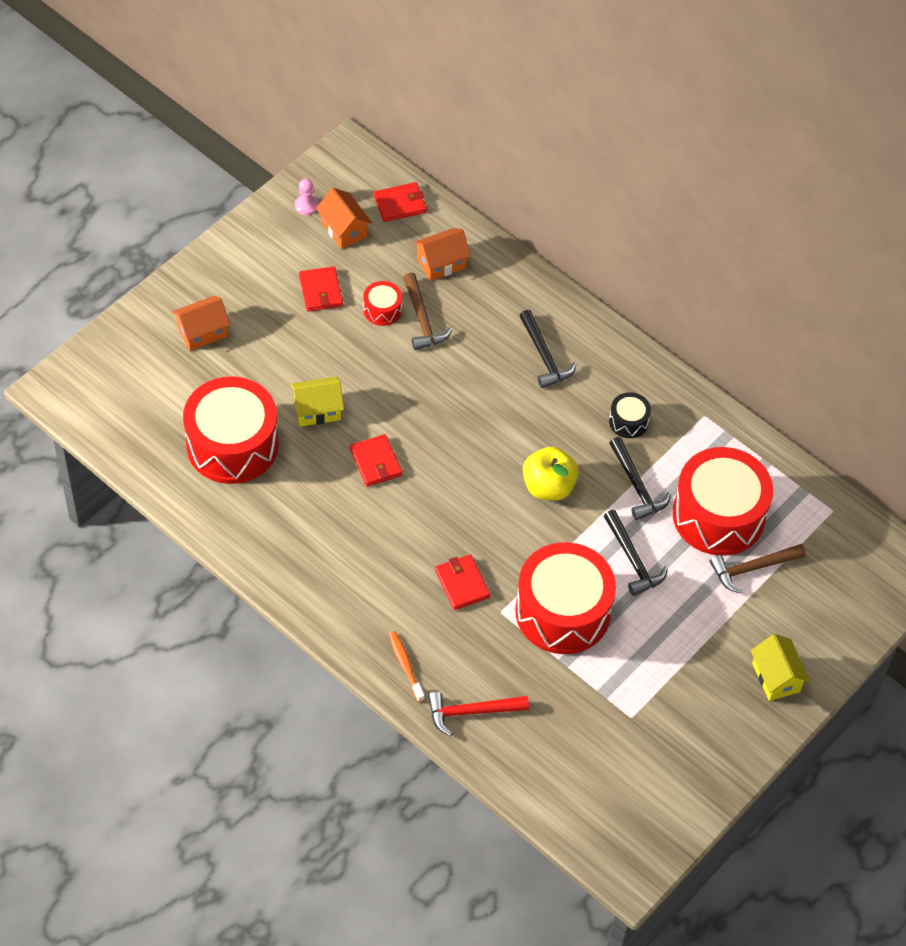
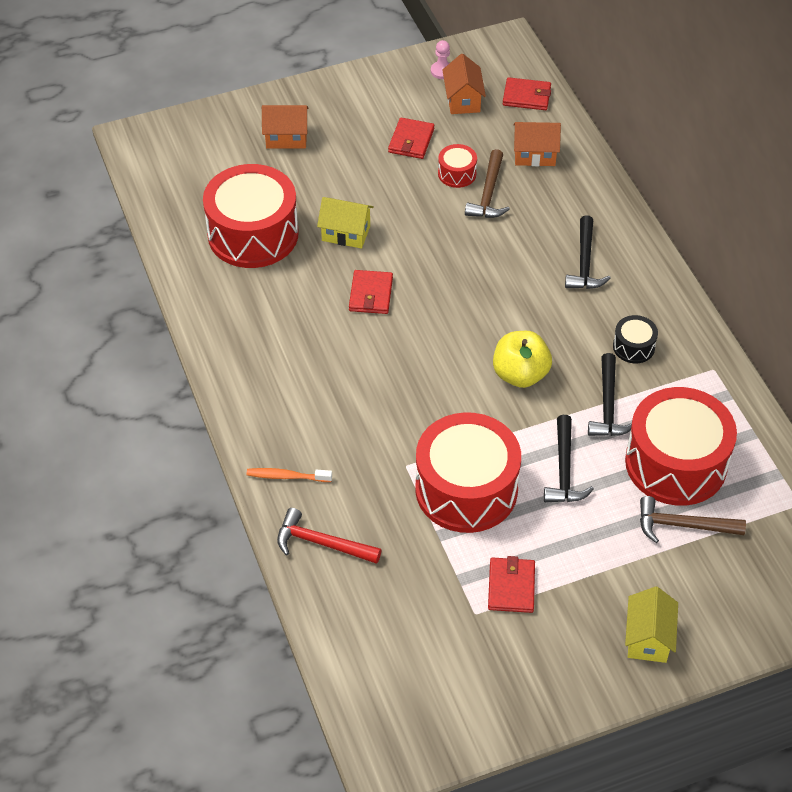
camera: 30 degrees right, 5 degrees down
(405, 665) = (286, 476): orange toothbrush -> orange toothbrush turned 90 degrees counterclockwise
(462, 584) = (385, 427): red wallet -> red wallet (511, 587)

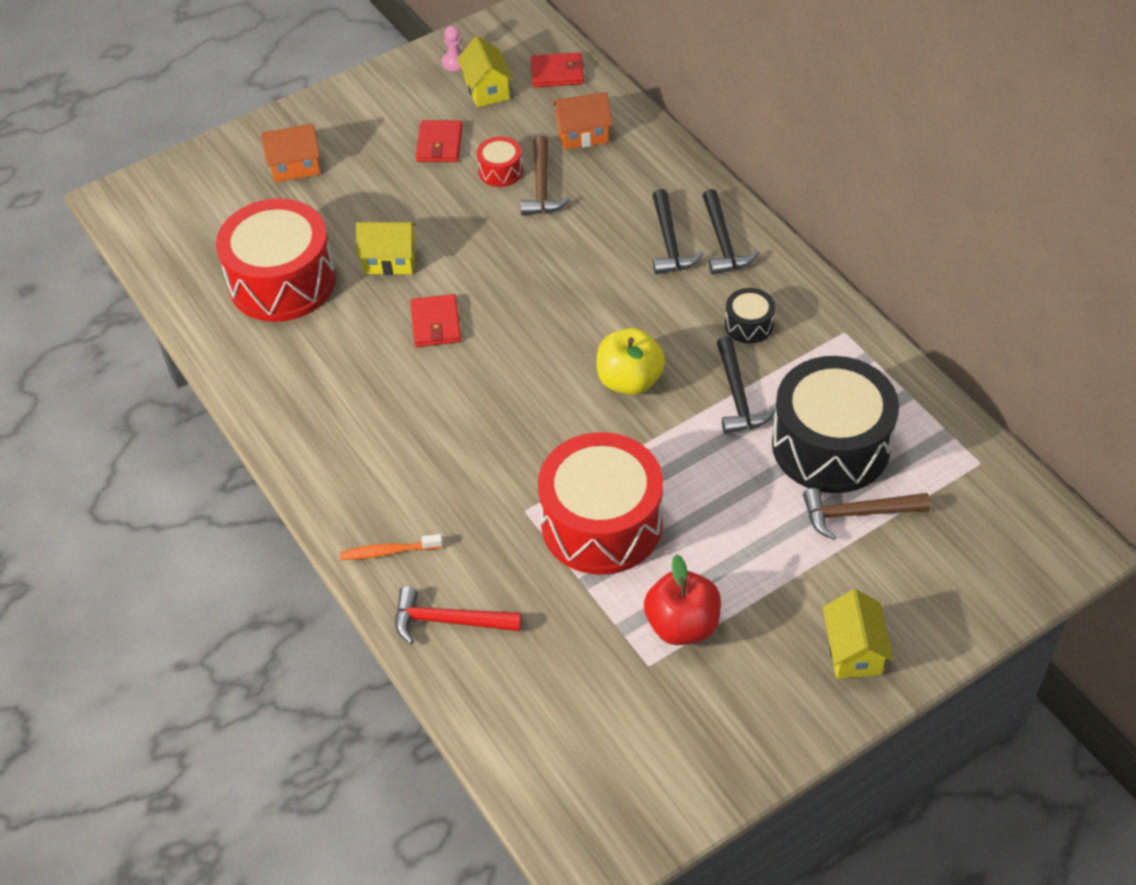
camera: 10 degrees left, 0 degrees up
(463, 100) = (487, 89): orange house -> yellow house
(511, 587) = (682, 625): red wallet -> red apple
(564, 470) = (708, 478): black hammer -> black hammer (723, 242)
(676, 463) = (830, 445): red drum -> black drum

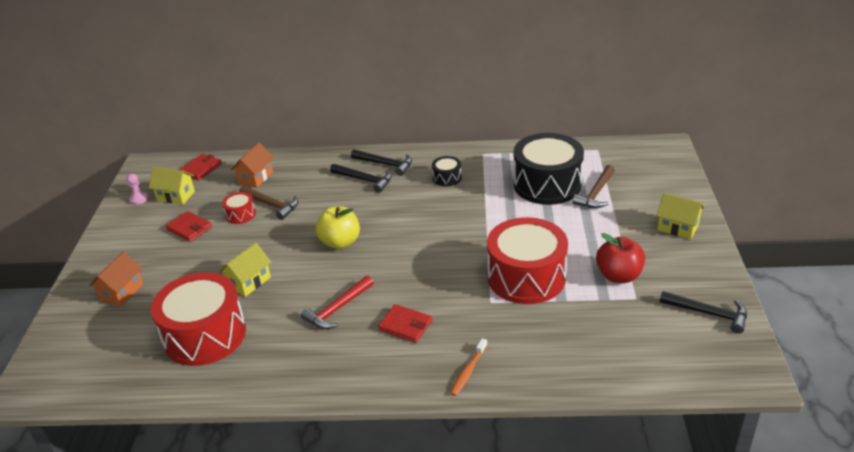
camera: 55 degrees left, 15 degrees down
(436, 323) = (319, 283): red wallet -> red wallet (405, 325)
(449, 621) = (543, 365): red hammer -> red hammer (338, 309)
(629, 380) = (440, 229): yellow apple -> yellow apple (340, 242)
(738, 396) = (488, 199): black hammer -> black hammer (708, 313)

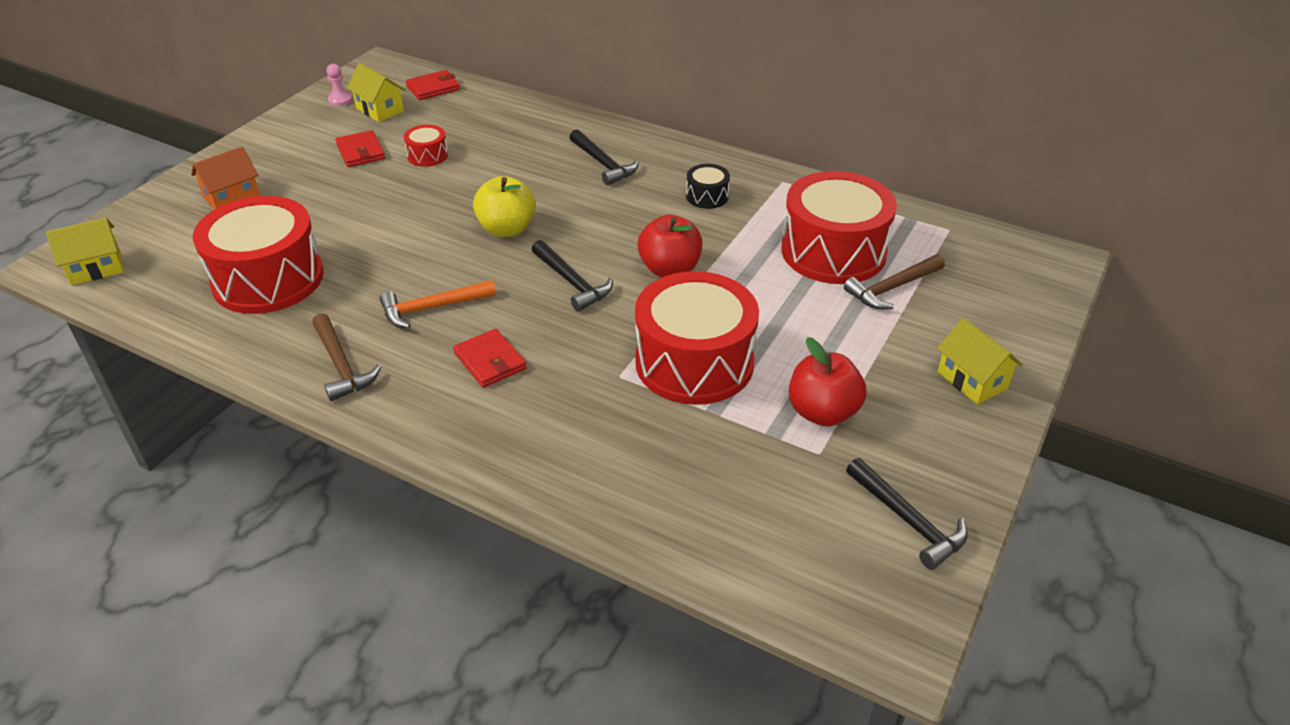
camera: 25 degrees right, 5 degrees up
(249, 282) = (366, 237): yellow house -> yellow house (96, 268)
(255, 178) = (482, 118): orange house -> none
(272, 205) = (471, 156): brown hammer -> brown hammer (341, 365)
(338, 309) = (432, 308): red hammer -> orange hammer
(385, 164) = (646, 153): black hammer -> black hammer (572, 282)
(464, 229) = (669, 269): none -> red apple
(468, 371) = (511, 451): orange toothbrush -> none
(547, 184) = (833, 251): black drum -> red drum

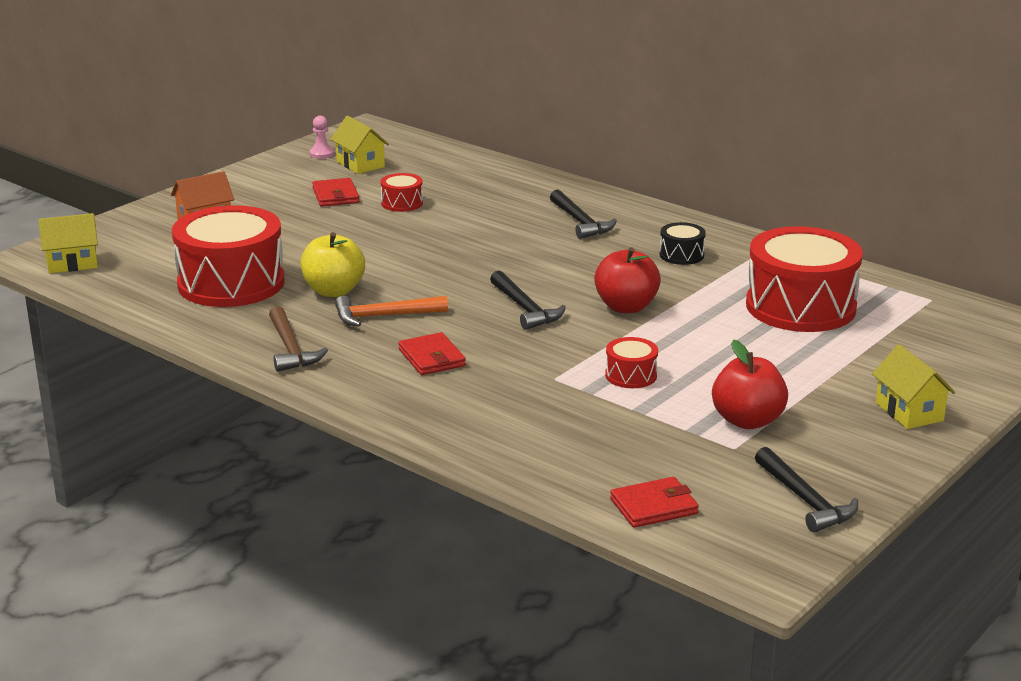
camera: 10 degrees right, 15 degrees down
(433, 88) = (418, 150): red wallet -> red wallet (654, 506)
(507, 229) = (469, 264): yellow apple -> yellow apple (333, 291)
(694, 362) = (631, 375): red drum -> red drum, size x0.44
(892, 288) = (852, 339): brown hammer -> none

